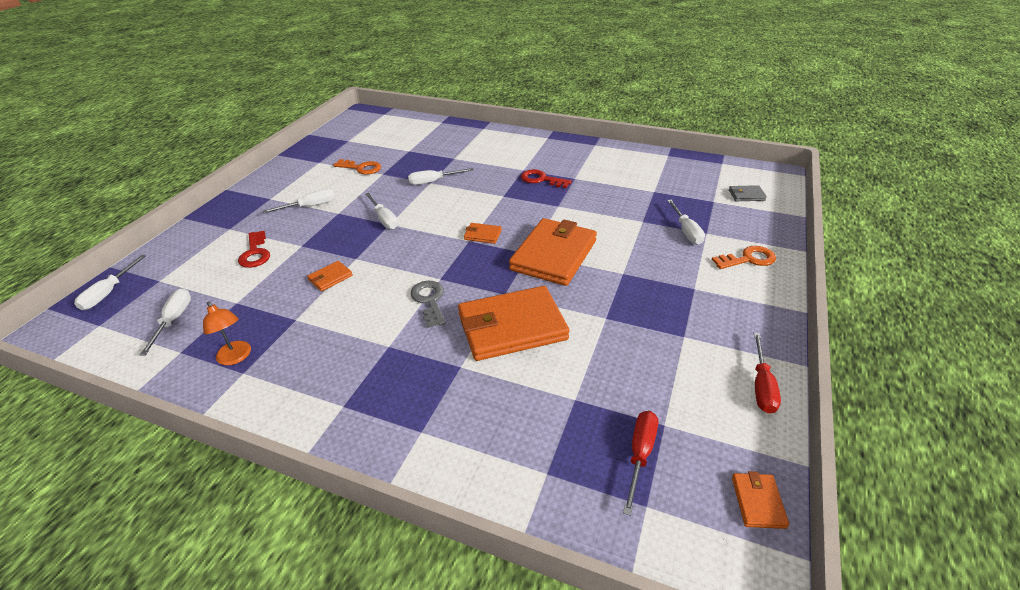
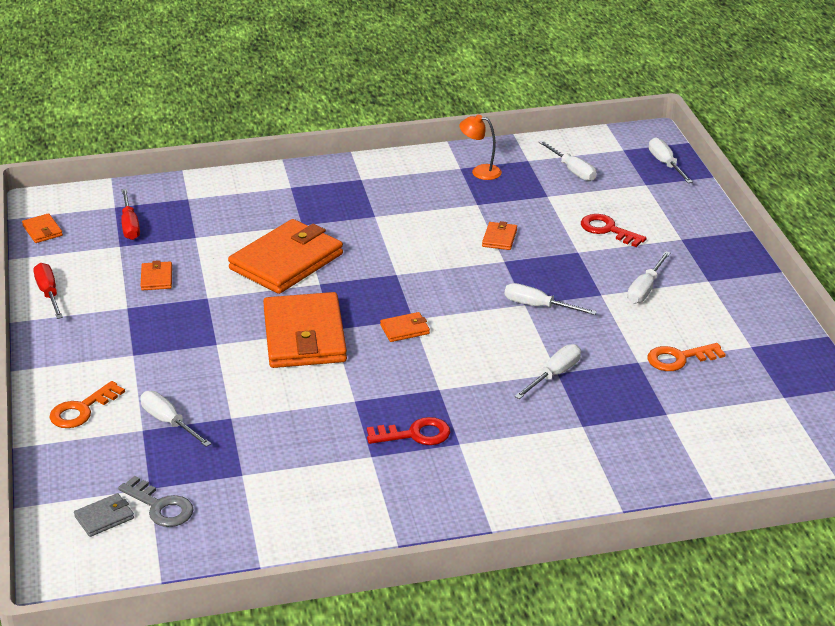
camera: 145 degrees right, 5 degrees down
(429, 301) = (382, 254): grey key -> grey key (160, 506)
(642, 358) = (156, 278): none -> orange wallet

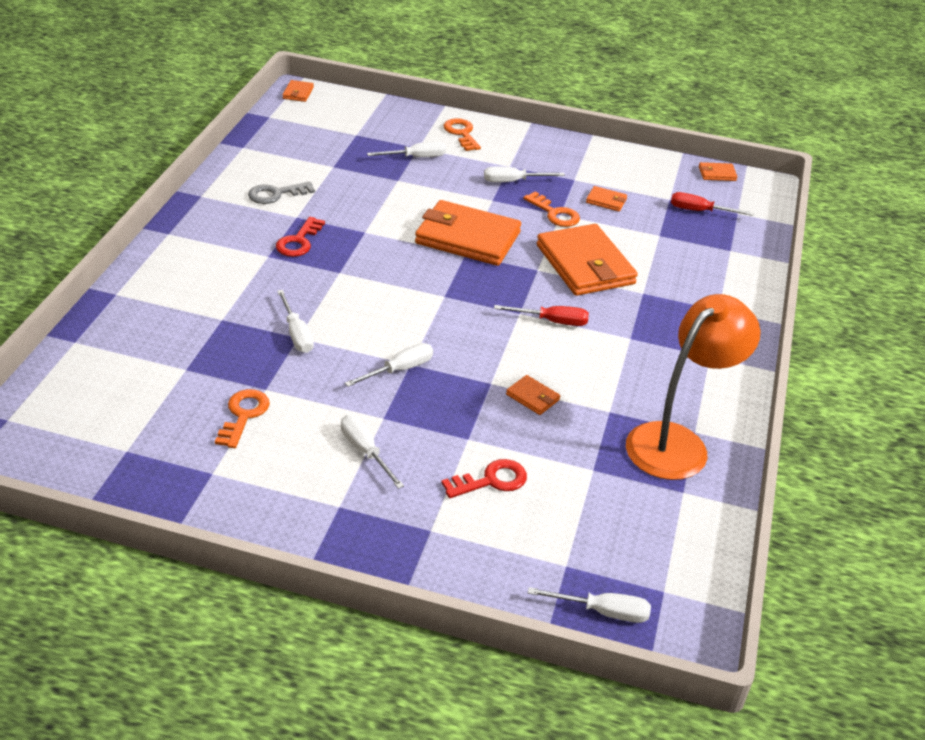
camera: 115 degrees right, 5 degrees up
(49, 293) = (619, 155): red screwdriver -> red screwdriver (552, 321)
(104, 517) = (345, 115): grey wallet -> none
(160, 506) = (334, 133): grey key -> grey key (276, 194)
(209, 300) = (554, 213): none -> orange key
(405, 329) = (432, 286): orange wallet -> orange wallet (298, 93)
(480, 171) = (677, 442): orange lamp -> orange lamp, size x2.21
(572, 170) = (637, 517): white screwdriver -> white screwdriver (513, 181)

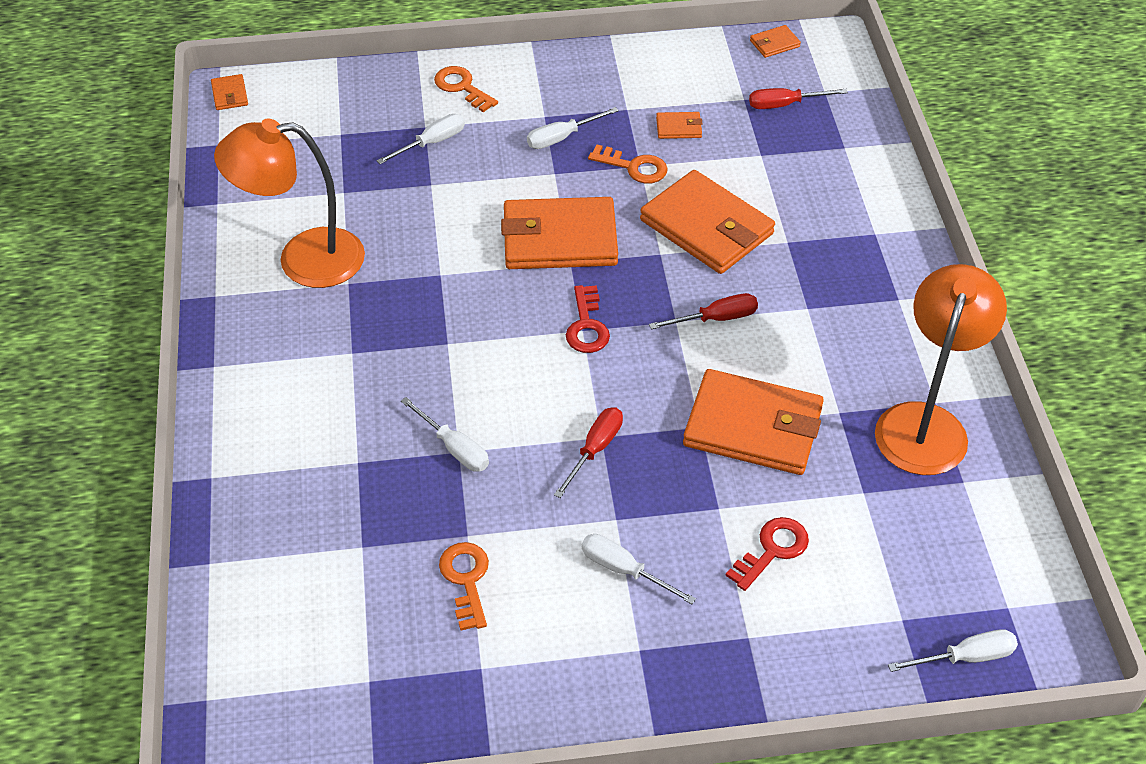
camera: 20 degrees left, 10 degrees up
(276, 194) = (303, 259): grey key -> orange lamp
(299, 241) = (374, 318): red key -> red key (587, 326)
(399, 370) = (595, 449): white screwdriver -> red screwdriver
(532, 397) = (753, 427): orange wallet -> orange wallet, size x2.38

